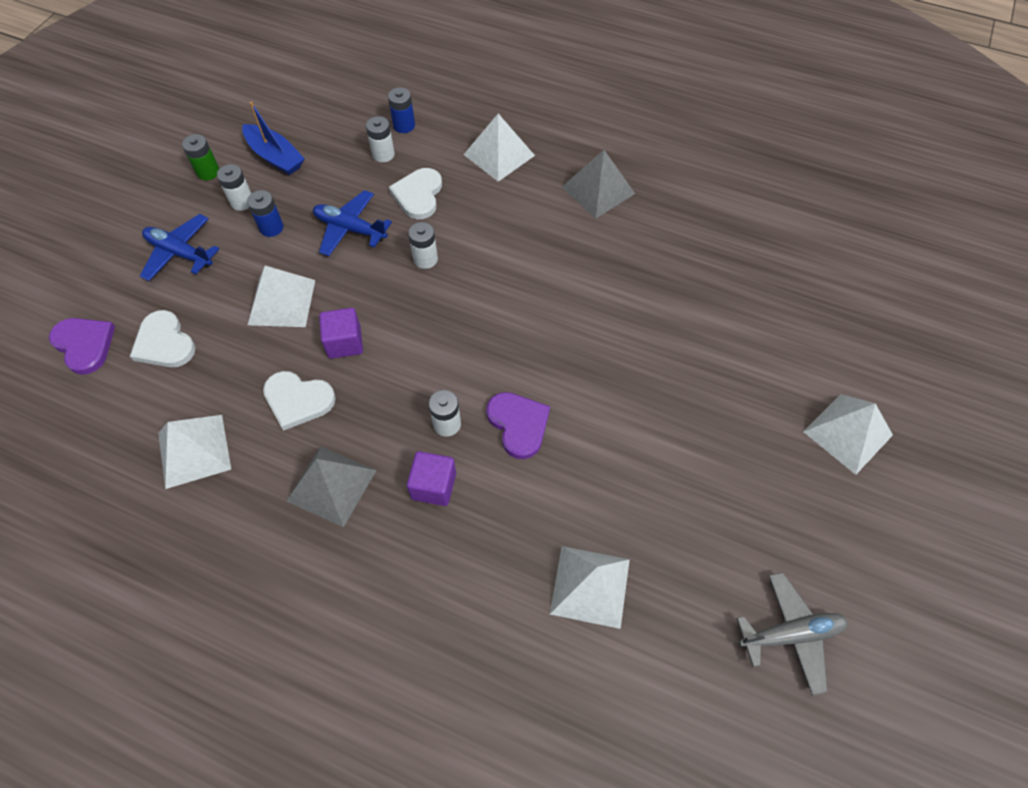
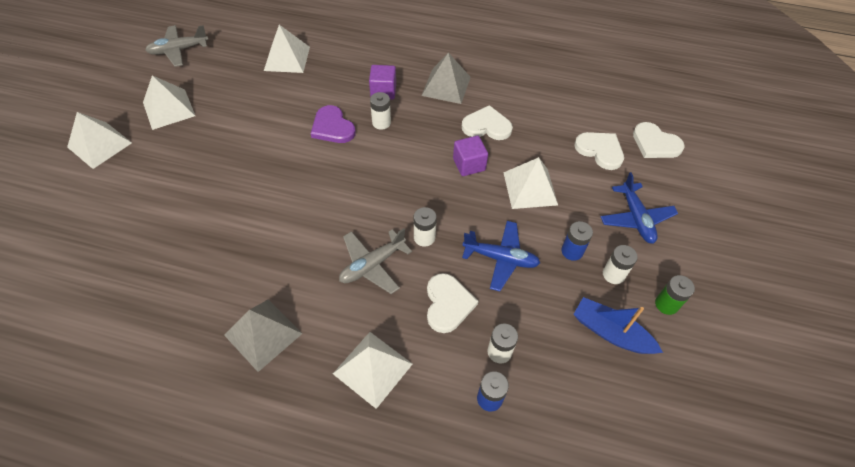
camera: 170 degrees right, 5 degrees down
(84, 345) = (655, 143): purple heart -> white heart
(180, 253) = (636, 218): blue plane -> blue plane turned 60 degrees clockwise
(194, 450) = (539, 94): white pyramid -> white pyramid (168, 109)
(487, 237) = (372, 265): none -> grey plane

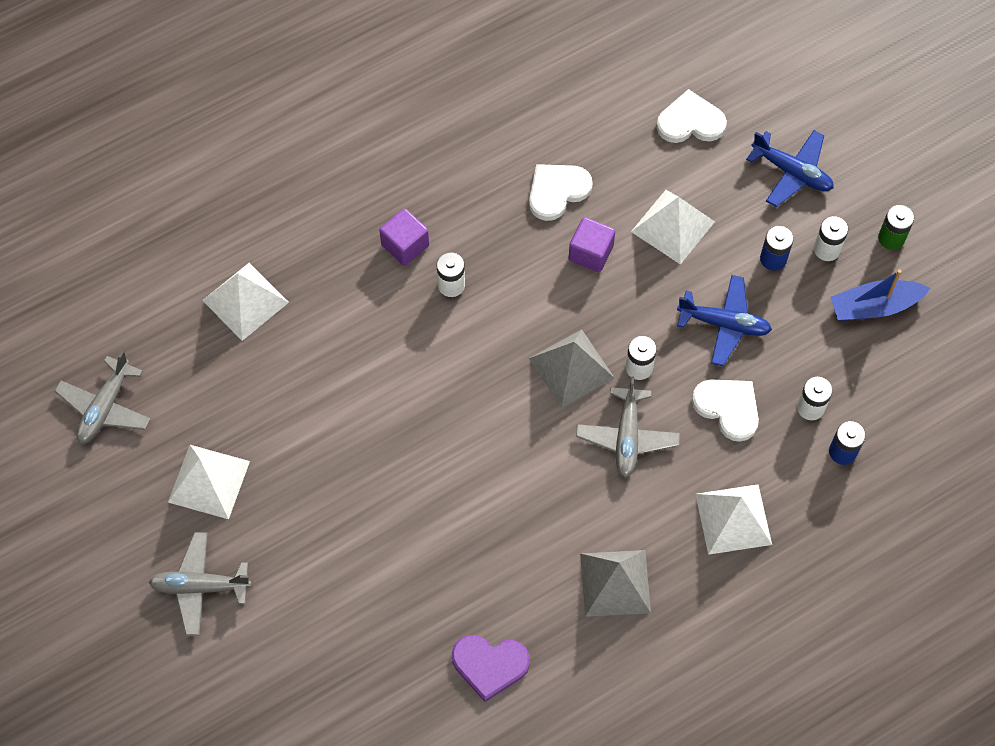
camera: 45 degrees left, 10 degrees up
(100, 145) = (200, 586): white pyramid -> grey plane
(332, 127) = (410, 337): purple heart -> purple heart (490, 665)
(446, 86) = (460, 178): grey pyramid -> grey pyramid (571, 368)
(500, 258) = (724, 324): blue plane -> blue plane turned 45 degrees clockwise
(655, 143) = (730, 65): white heart -> none

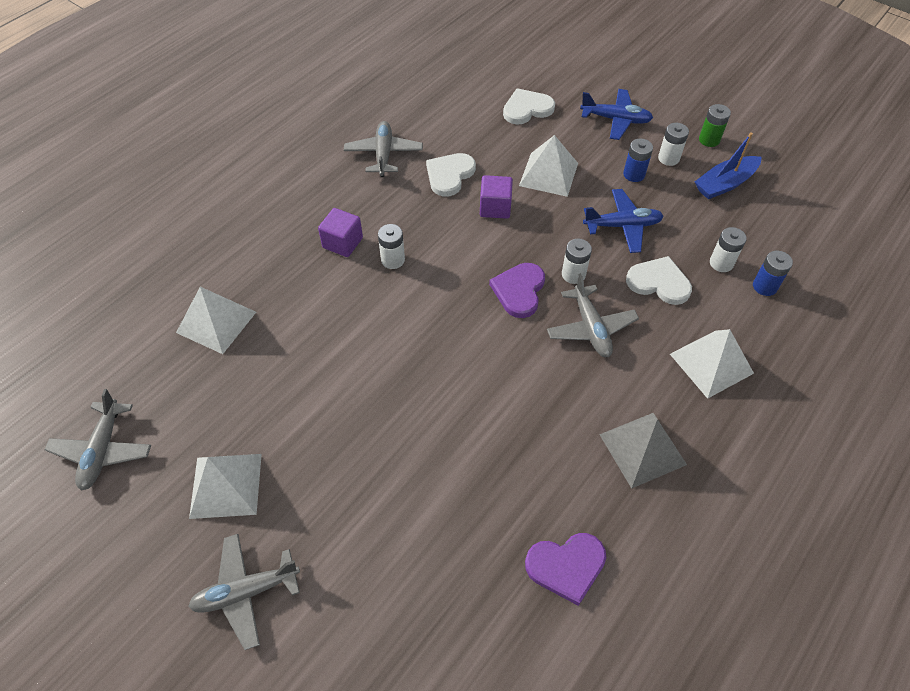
camera: 20 degrees left, 10 degrees down
(492, 137) = (383, 154): none -> grey plane
(571, 368) = (519, 291): grey pyramid -> purple heart

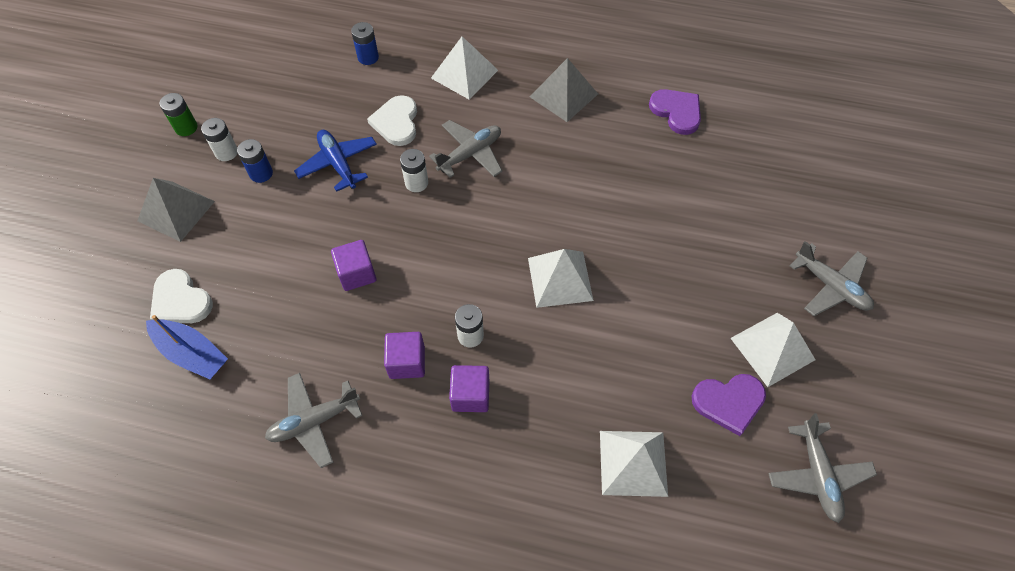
camera: 115 degrees left, 5 degrees up
(103, 450) = (817, 474): grey plane -> grey plane turned 105 degrees clockwise
(395, 215) = (407, 362): none -> purple cube
(449, 175) = (324, 335): white heart -> none
(519, 291) = (456, 216): purple heart -> purple heart (729, 402)
(548, 174) = (287, 243): white pyramid -> white pyramid (560, 279)
(615, 120) = (176, 211): blue plane -> grey pyramid
(721, 263) = (354, 88): white battery -> none
(724, 184) = (249, 104): blue boat -> blue boat (192, 353)

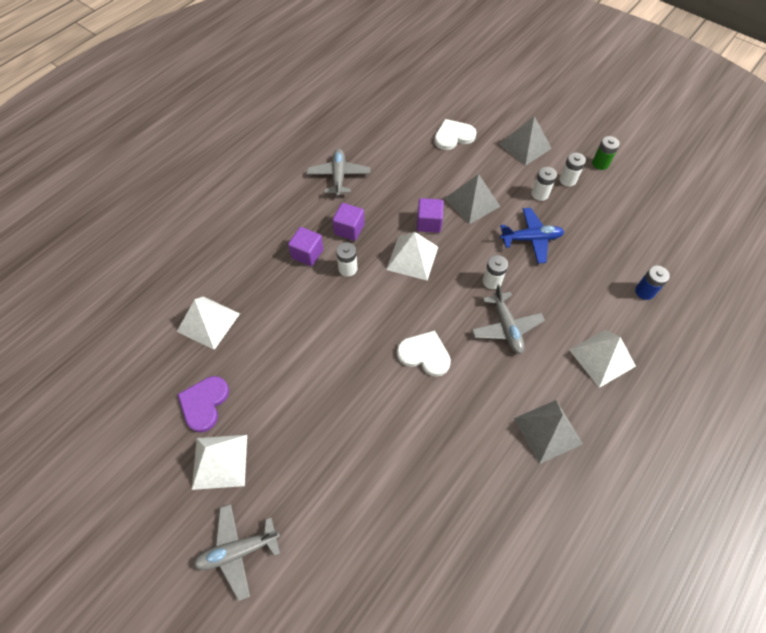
camera: 115 degrees right, 0 degrees up
(192, 353) = (414, 135): blue boat -> none
(261, 173) = (540, 194): blue battery -> white battery
(302, 238) = (472, 202): none -> grey pyramid
(396, 122) = (560, 288): white heart -> white heart (424, 354)
(560, 279) = (361, 340): white pyramid -> white pyramid (412, 258)
(676, 112) = (488, 529): purple heart -> none
(817, 474) = (122, 432): grey plane -> none

